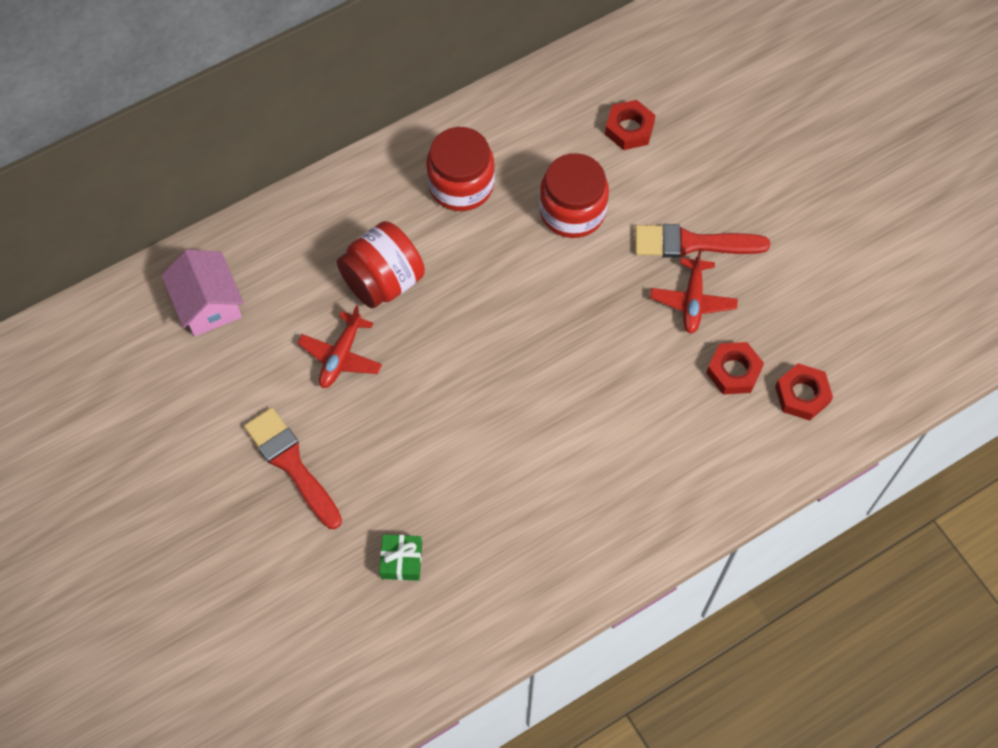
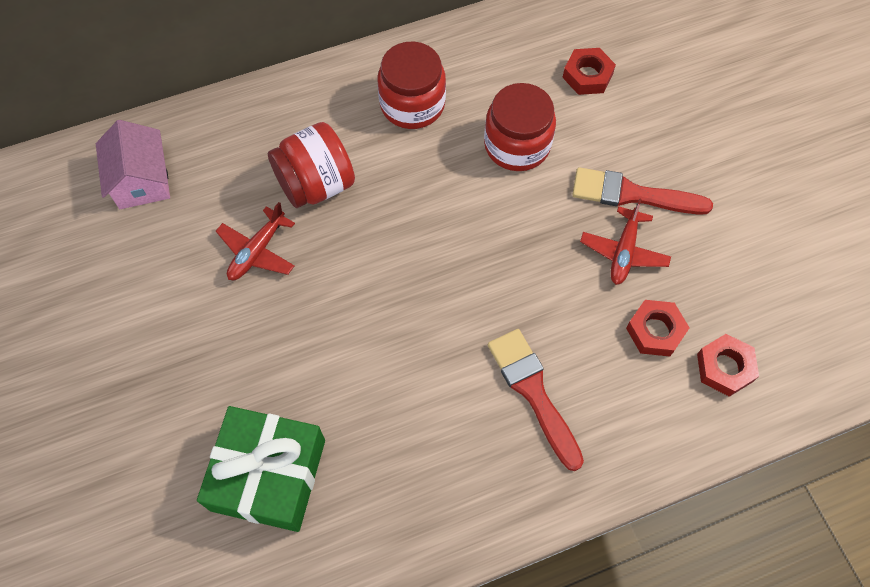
camera: 10 degrees right, 0 degrees up
(291, 464) = (181, 352): red brush -> red brush (533, 392)
(401, 560) = (268, 474): green gift -> green gift, size x2.24

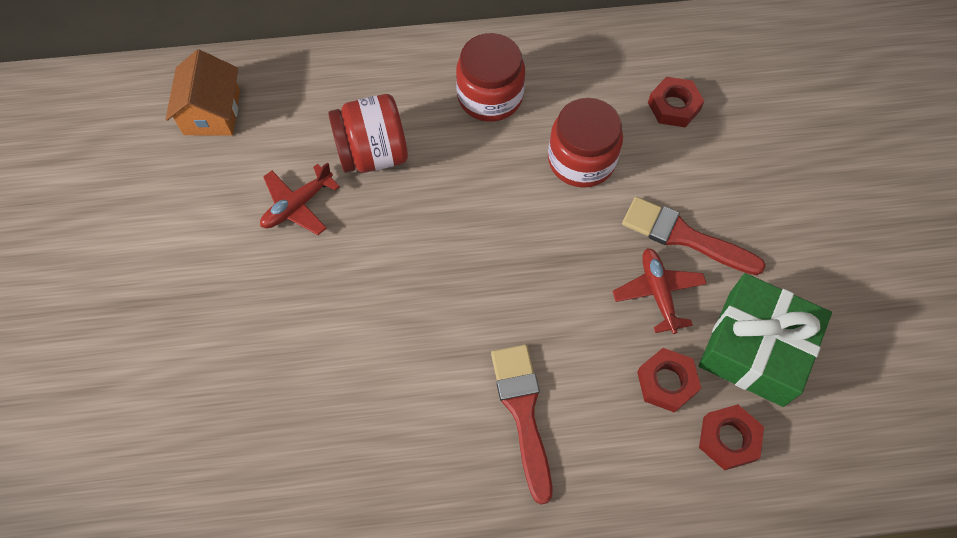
camera: 15 degrees right, 0 degrees up
(141, 180) = (212, 112): pink house -> orange house
(268, 474) = (241, 426): green gift -> green gift (755, 348)
(623, 251) = (658, 293): red plane -> red plane turned 135 degrees clockwise

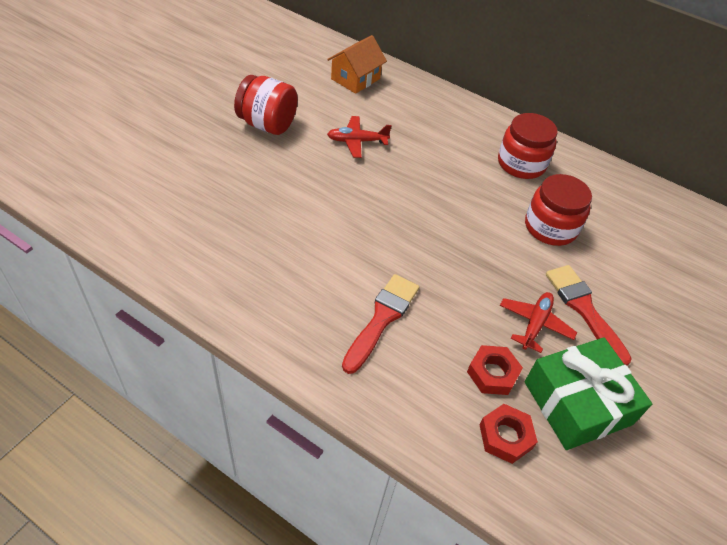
camera: 35 degrees right, 15 degrees down
(373, 154) = (423, 146): red jar -> red jar (267, 124)
(674, 106) = (644, 241): red nut -> none

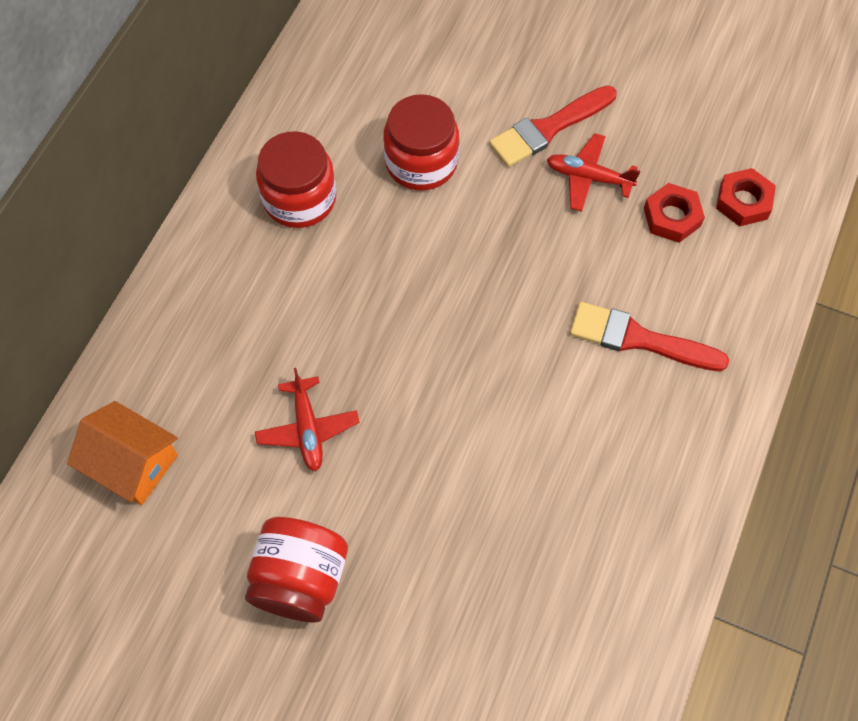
camera: 95 degrees left, 15 degrees up
(577, 403) = (678, 138): green gift -> none

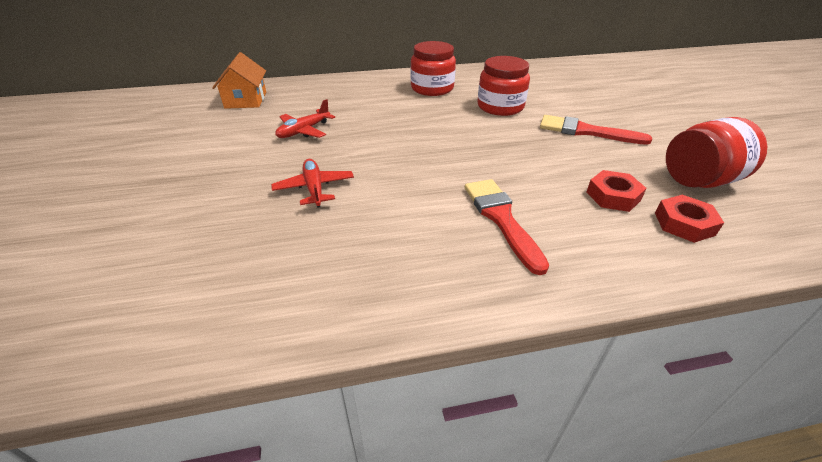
camera: 55 degrees right, 25 degrees down
(300, 579) = (205, 159): red jar -> red jar (698, 181)
(588, 177) = (581, 155): red plane -> red plane (314, 188)

